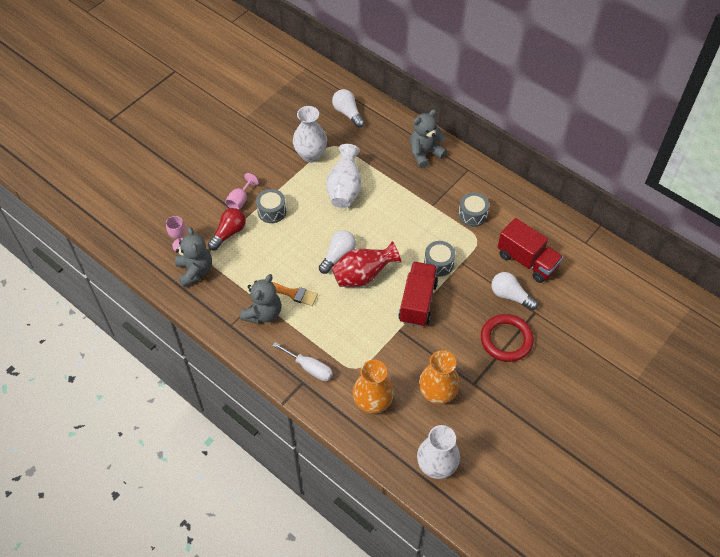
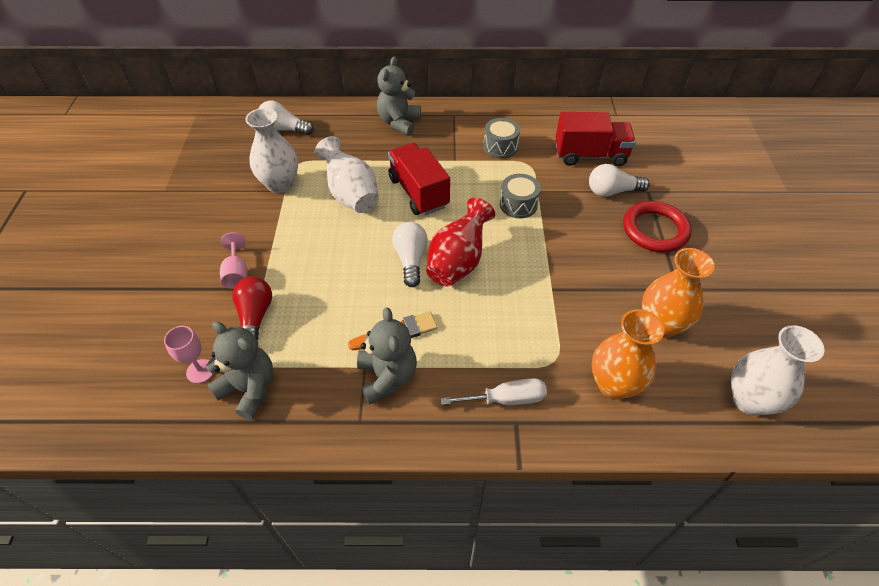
camera: 40 degrees left, 5 degrees down
(272, 211) = (288, 262): grey drum -> none
(417, 302) = (539, 251): red truck -> red truck (418, 192)

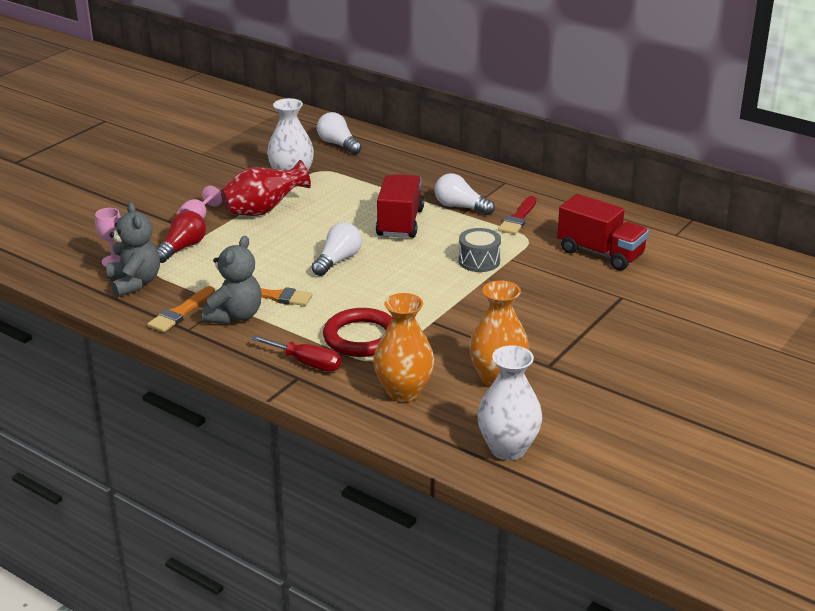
camera: 35 degrees right, 20 degrees down
(332, 403) = (180, 312): none -> orange brush
(351, 195) = (341, 205): white vase -> none
(399, 123) = (445, 171): grey teddy bear -> none
(458, 262) = (375, 276): red vase -> red vase (263, 211)
(500, 147) = (518, 218): grey drum -> red brush
(506, 399) = (307, 363): white screwdriver -> red screwdriver
(612, 191) = (584, 284): white light bulb -> white light bulb (460, 207)
(655, 230) = (586, 323): red ring -> red ring (361, 337)

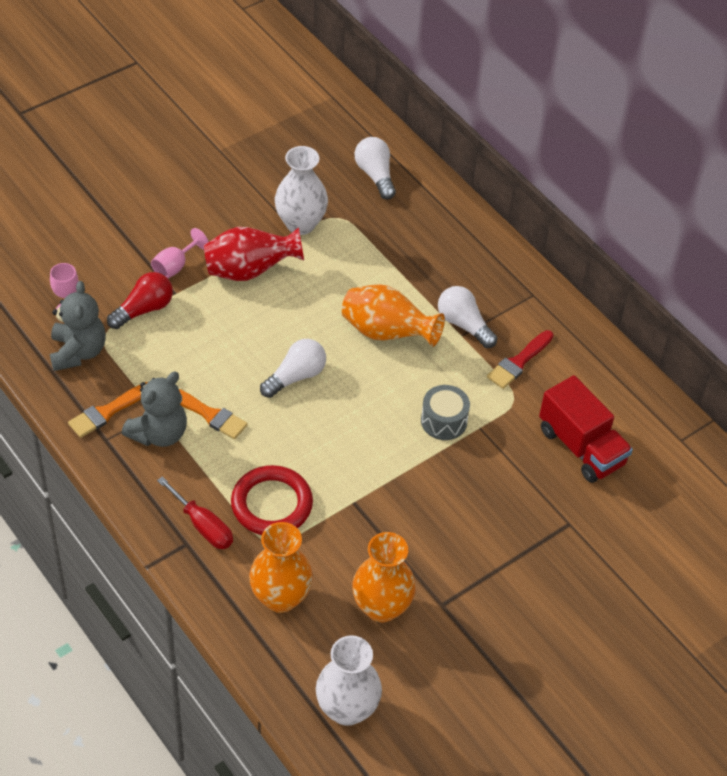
camera: 15 degrees right, 20 degrees up
(400, 223) = (387, 333): red truck -> orange vase

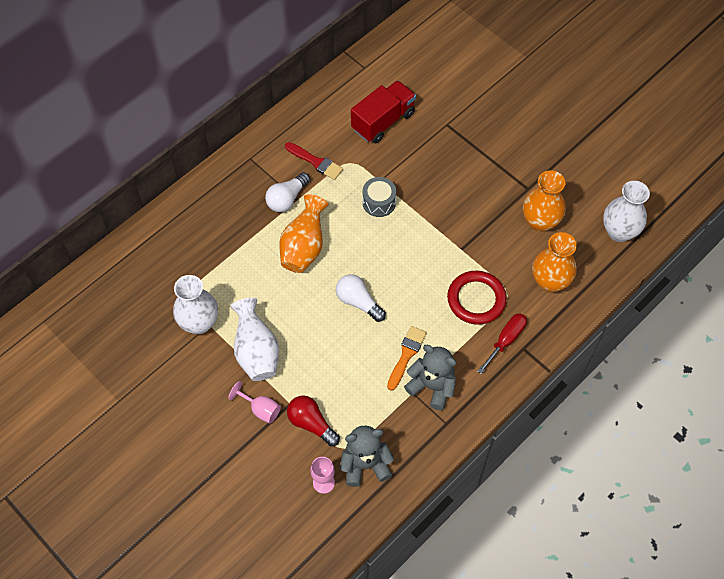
camera: 95 degrees left, 10 degrees up
(107, 412) = (420, 428): orange brush -> none
(250, 271) = (256, 352): red vase -> white vase
(375, 175) = (137, 276): white light bulb -> none

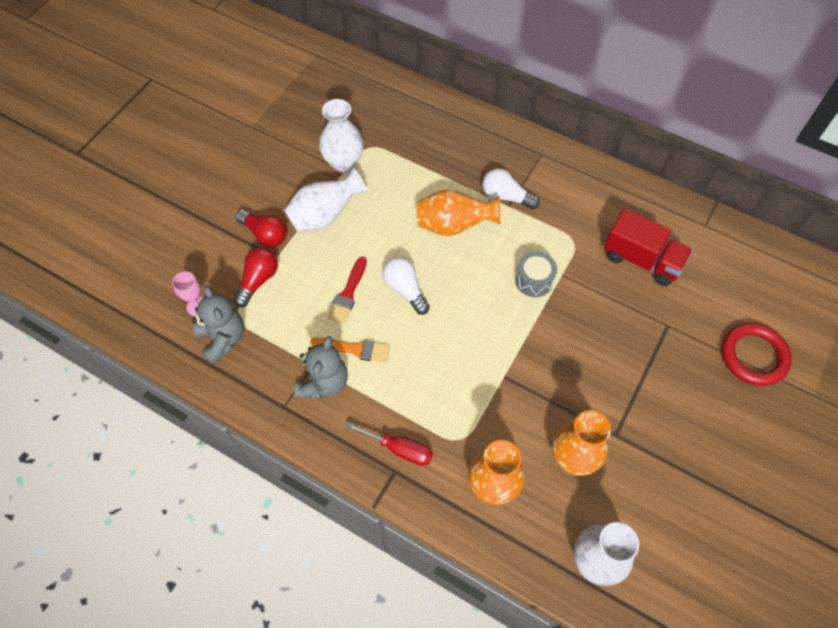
camera: 75 degrees right, 0 degrees up
(260, 409) = (265, 234): pink goblet -> red light bulb
(316, 162) = (561, 210): red brush -> red brush (348, 293)
(358, 302) = (405, 289): white light bulb -> white light bulb turned 60 degrees counterclockwise
(476, 299) = (443, 406): red ring -> red ring (753, 356)

